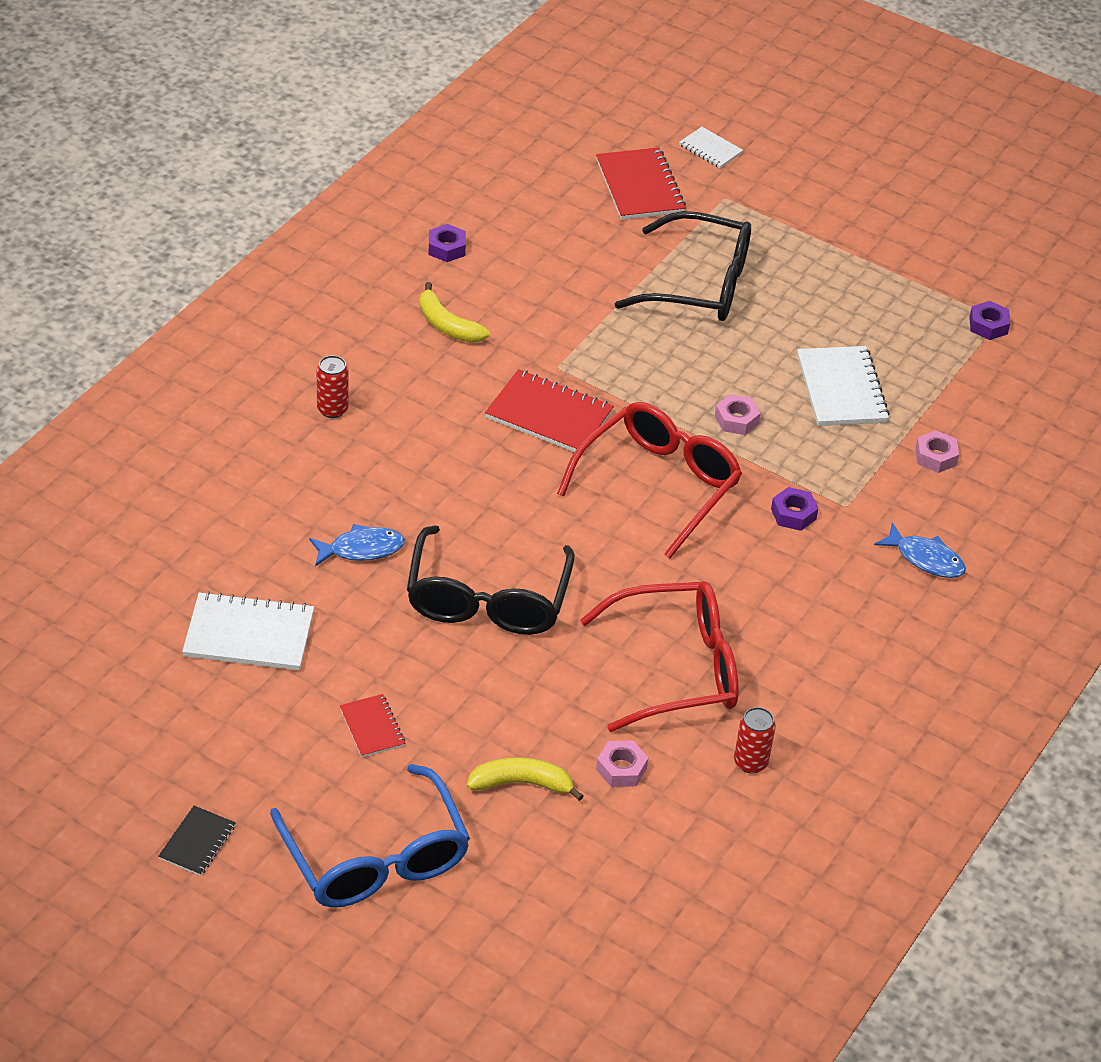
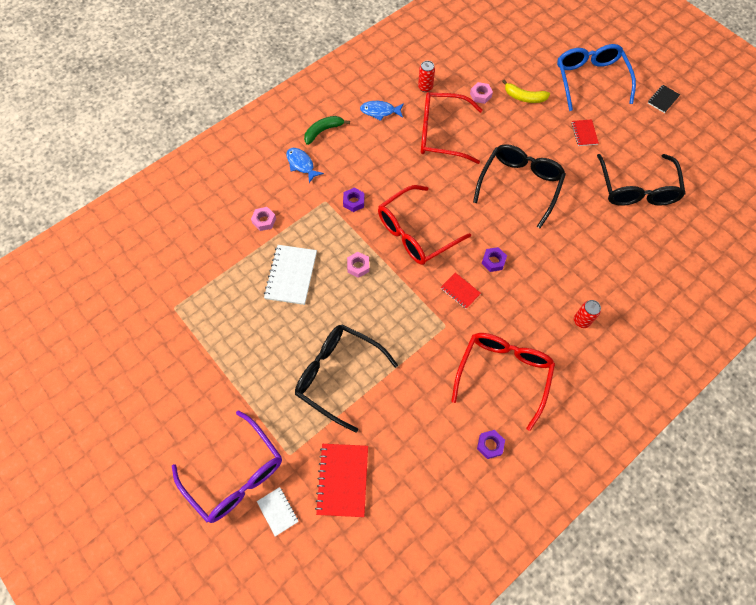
camera: 160 degrees left, 20 degrees up
(249, 634) = (636, 189): white notebook -> black glasses
(361, 549) = (577, 225): blue fish -> blue fish (380, 111)
(447, 325) = (503, 374): yellow banana -> red glasses
(549, 415) = (460, 291): red notebook -> red notebook, size x0.56
(785, 170) = (236, 475): none -> purple glasses
(919, 627) = (323, 131): none -> green banana
(988, 325) = (182, 304): purple nut -> purple nut (493, 261)

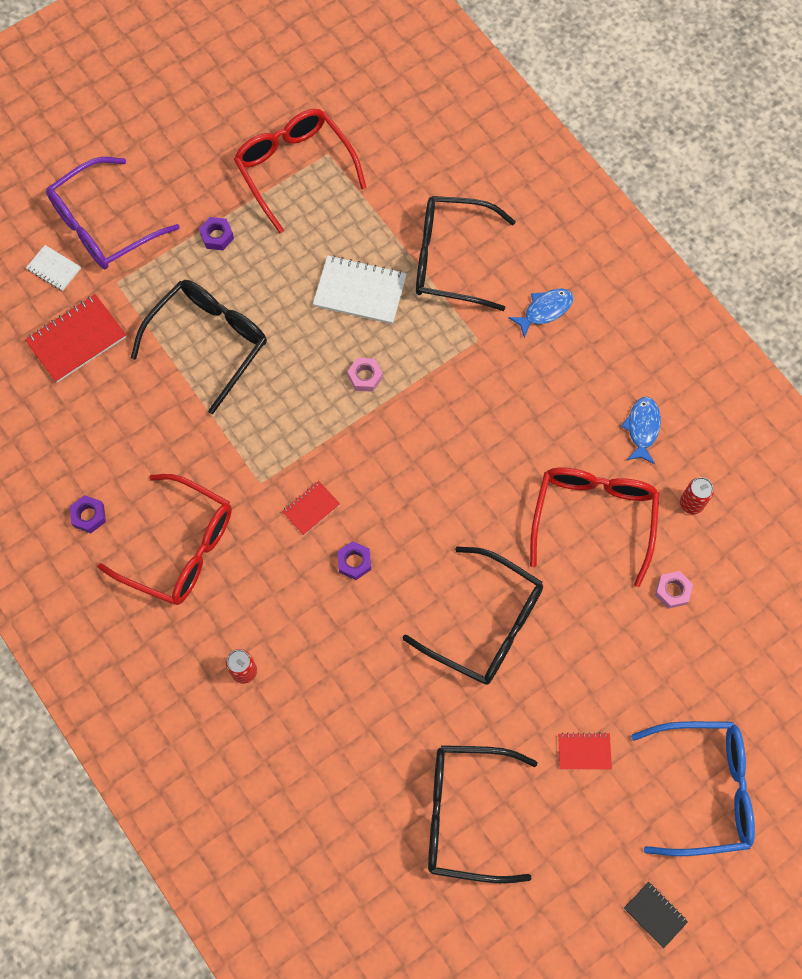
camera: 95 degrees right, 5 degrees up
(264, 221) = (450, 259): pink nut -> black glasses
(278, 511) = (54, 269): white notebook -> white notebook turned 60 degrees clockwise
(323, 131) = (606, 343): green banana -> none
(342, 480) = (76, 339): red notebook -> red notebook turned 45 degrees counterclockwise
(353, 202) = (473, 378): purple nut -> purple nut (217, 236)
(415, 233) = (412, 458): red glasses -> red glasses (294, 168)
(524, 97) = (666, 664): yellow banana -> none

